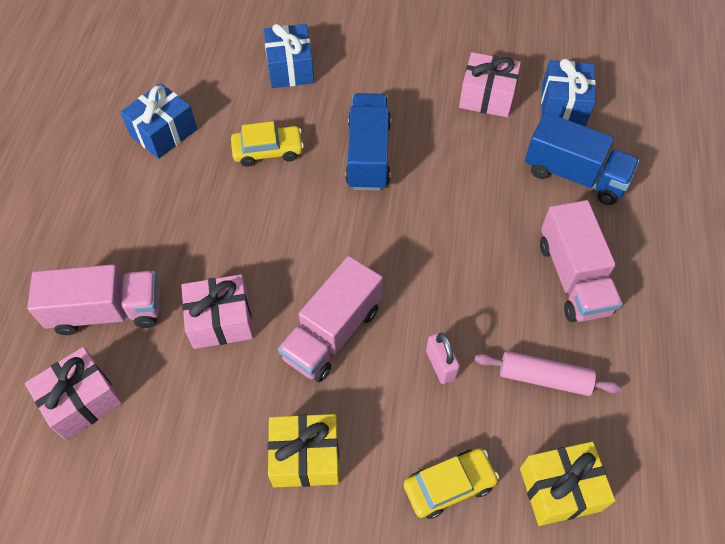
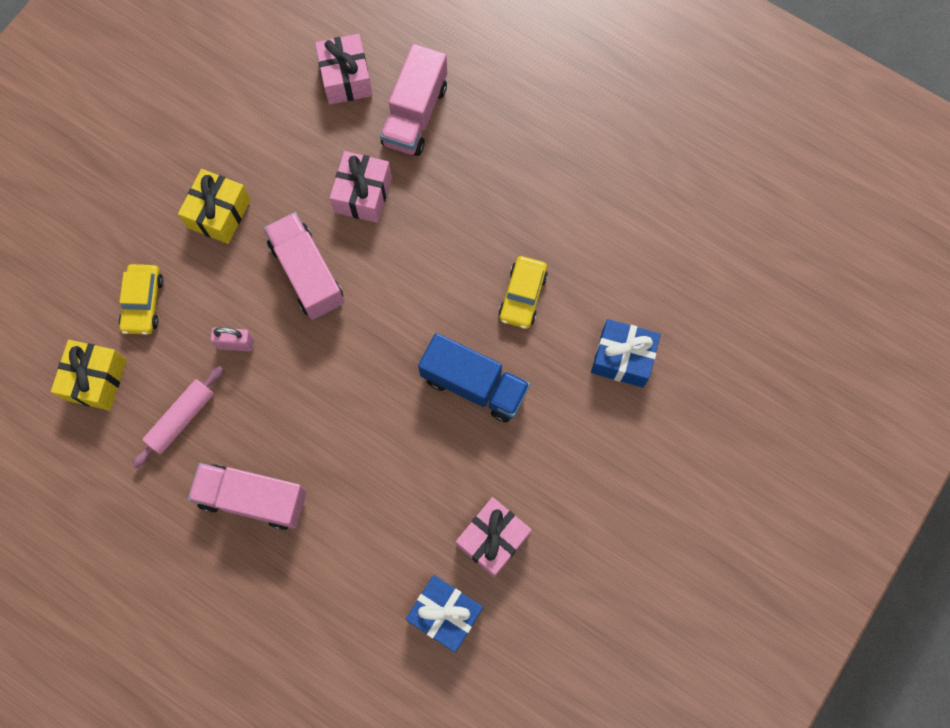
camera: 115 degrees right, 15 degrees up
(163, 132) = (589, 212): blue gift -> none
(574, 175) = (355, 569): blue truck -> none

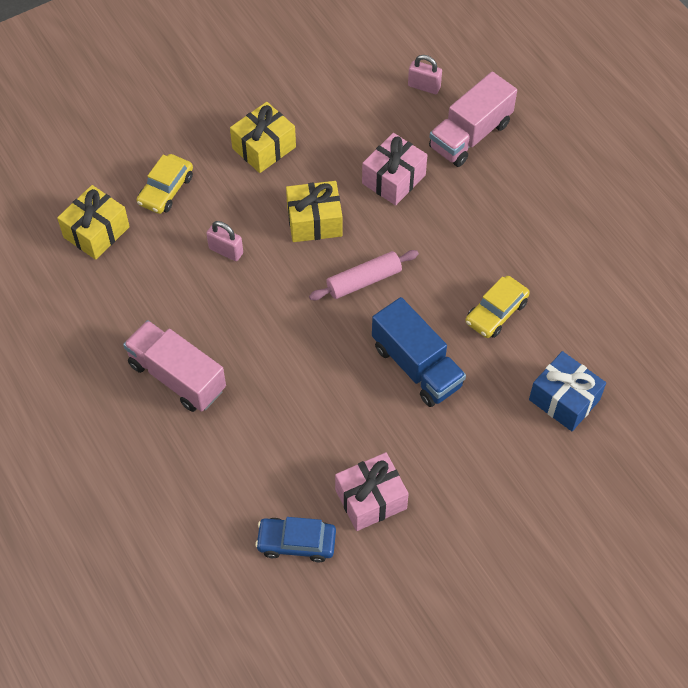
camera: 25 degrees right, 15 degrees down
(181, 418) = (150, 290): pink rolling pin -> pink rolling pin (364, 280)
(307, 274) = (314, 221): pink truck -> yellow gift
(346, 78) = (424, 86): pink gift -> pink padlock
(445, 614) = (296, 543): blue gift -> blue car

